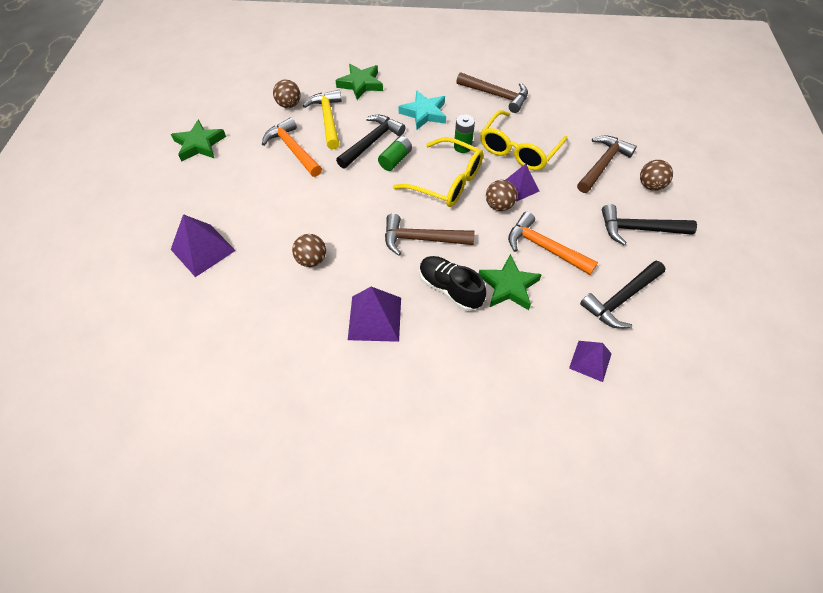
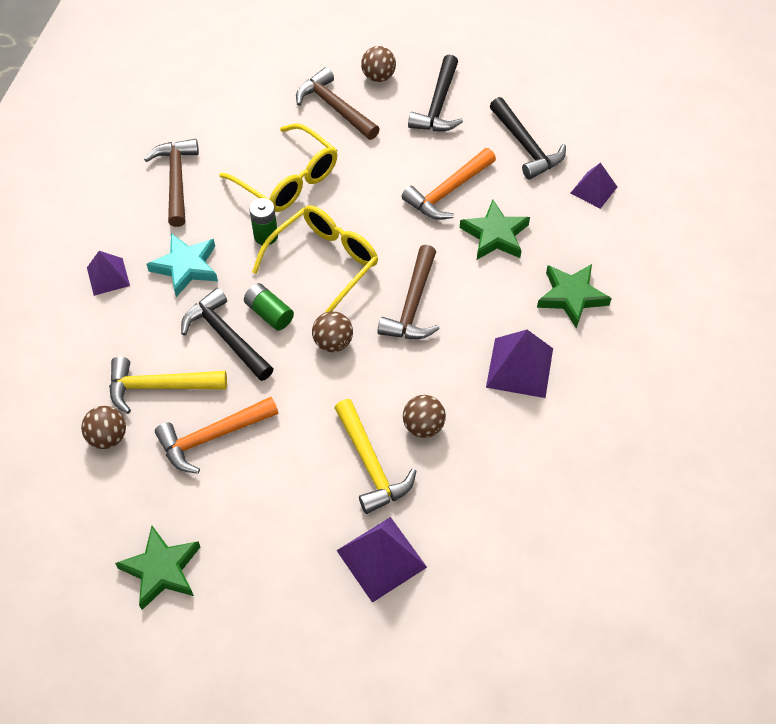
camera: 80 degrees left, 0 degrees up
(277, 233) = (370, 464): none -> yellow hammer
(360, 84) = (92, 336): green star -> green star (571, 297)
(450, 289) = (490, 289): black shoe -> none
(496, 95) = (176, 180): brown hammer -> brown hammer turned 45 degrees counterclockwise
(499, 205) = (376, 219): brown ball -> brown ball (333, 342)
(519, 187) = (351, 193): purple pyramid -> purple pyramid (108, 276)

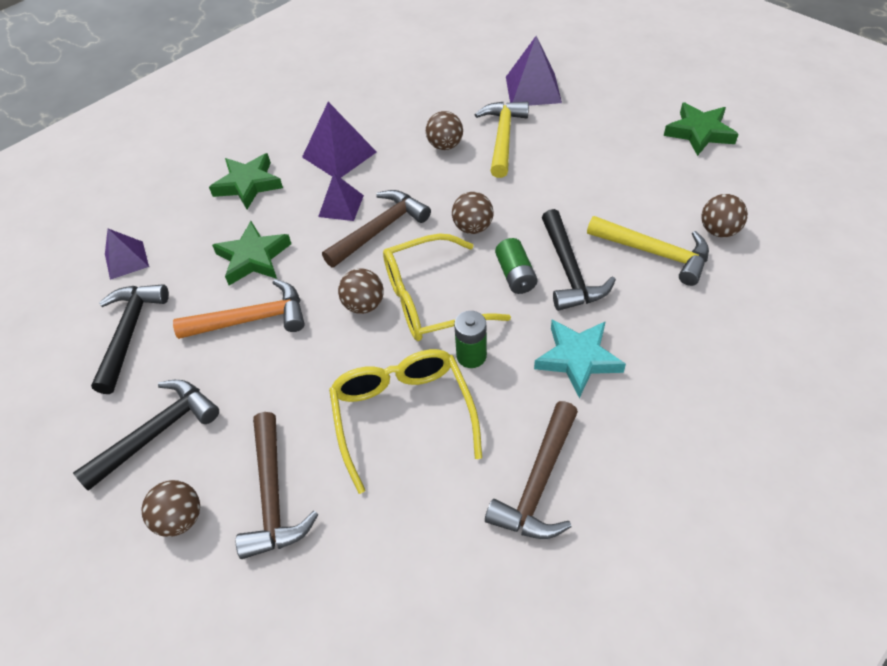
camera: 145 degrees left, 5 degrees down
(108, 276) = (674, 387): purple pyramid -> purple pyramid (341, 206)
(212, 437) = (621, 198): orange hammer -> none
(373, 237) = (364, 305): none -> brown ball

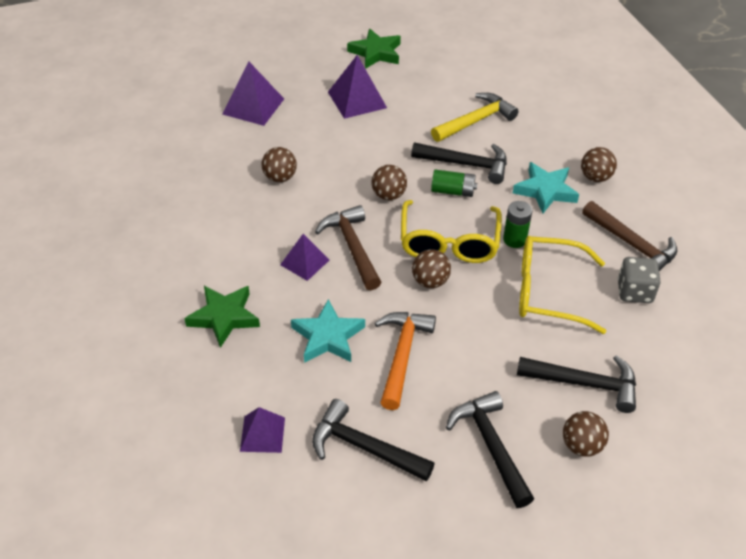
camera: 70 degrees left, 5 degrees down
(253, 258) = (328, 337): green star -> turquoise star
(273, 495) = (584, 383): brown hammer -> black hammer
(339, 154) = (234, 244): purple pyramid -> purple pyramid (357, 100)
(451, 509) = (634, 292): none -> grey dice
(503, 138) = (298, 143): yellow hammer -> none
(718, 231) = (475, 87): brown ball -> brown ball (595, 177)

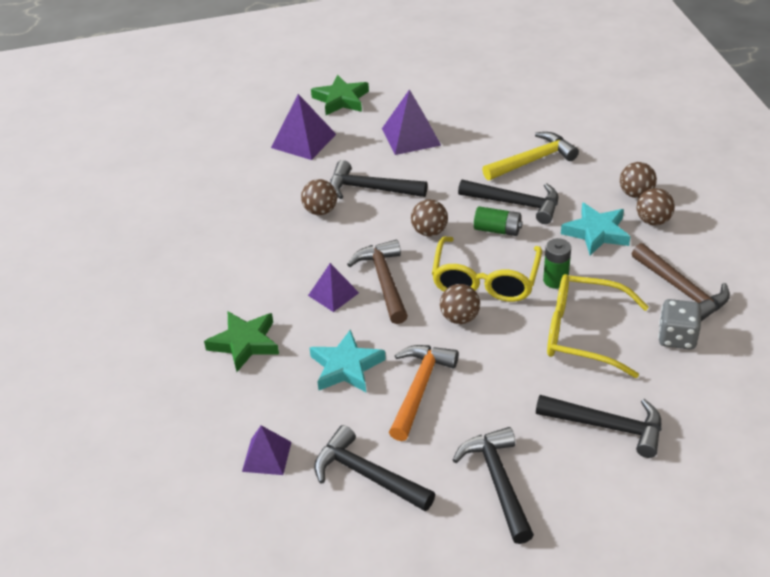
camera: 10 degrees right, 5 degrees down
(326, 153) = (371, 189): none -> black hammer
(376, 53) = (438, 90): green star -> green star (341, 99)
(581, 445) = (594, 487): brown ball -> brown ball (636, 194)

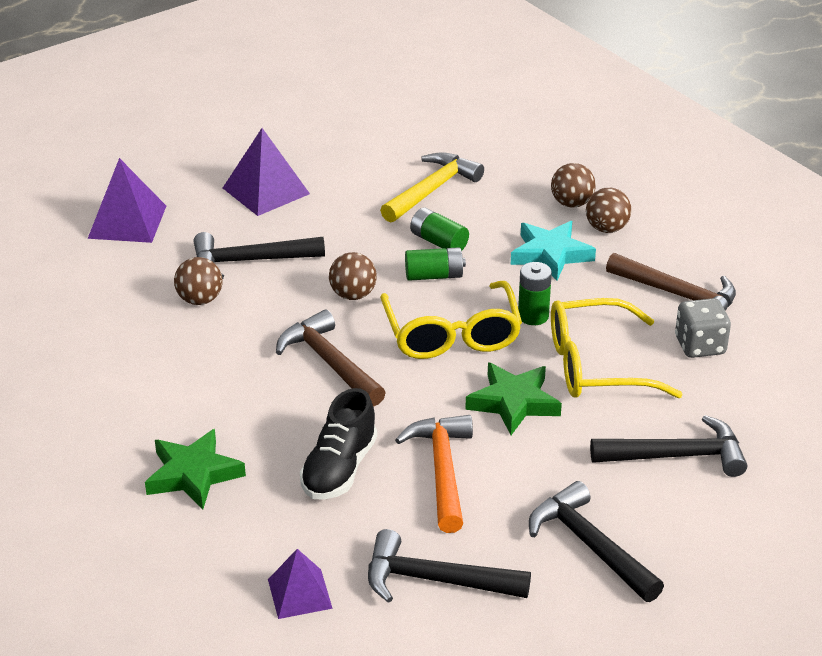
camera: 25 degrees left, 5 degrees down
(333, 294) = (274, 391): purple pyramid -> none
(341, 99) = (148, 164): green star -> green star (514, 402)
(346, 367) = (339, 469): turquoise star -> black shoe
(459, 318) = (445, 382): brown ball -> none
(515, 204) = (439, 242): black hammer -> green battery

